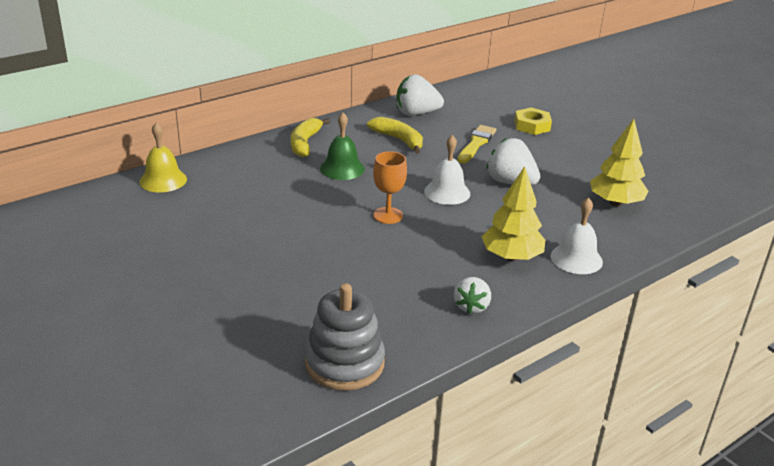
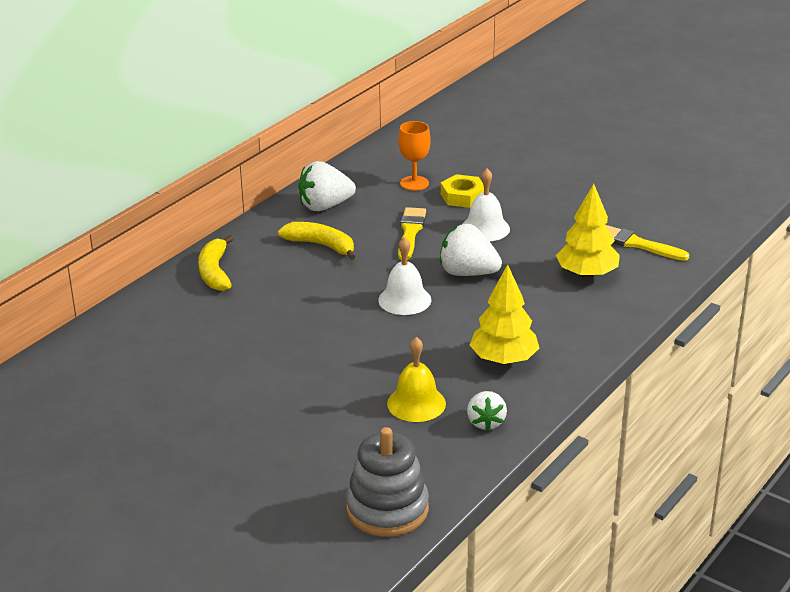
camera: 15 degrees left, 0 degrees up
(163, 180) = (76, 354): yellow bell -> yellow bell (416, 403)
(342, 168) = (274, 295): green bell -> none
(388, 215) = (353, 341): orange goblet -> orange goblet (414, 183)
(576, 258) = (570, 347): white bell -> white bell (485, 228)
(670, 188) = (637, 244): none -> yellow brush

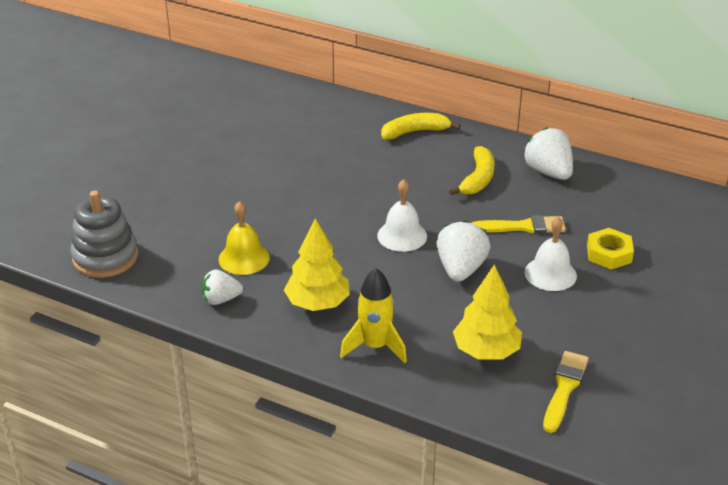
camera: 80 degrees right, 5 degrees up
(414, 183) = (620, 220): orange goblet -> none
(574, 332) = (375, 346): none -> yellow rocket

